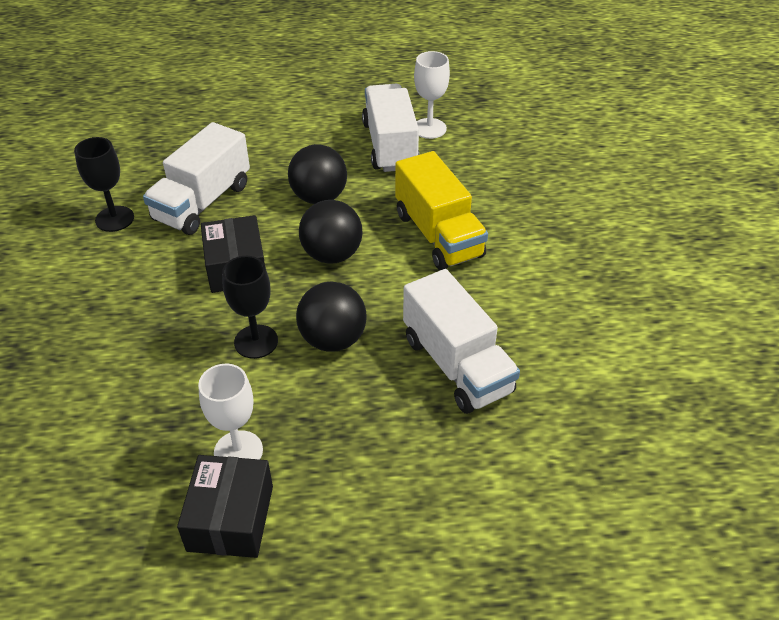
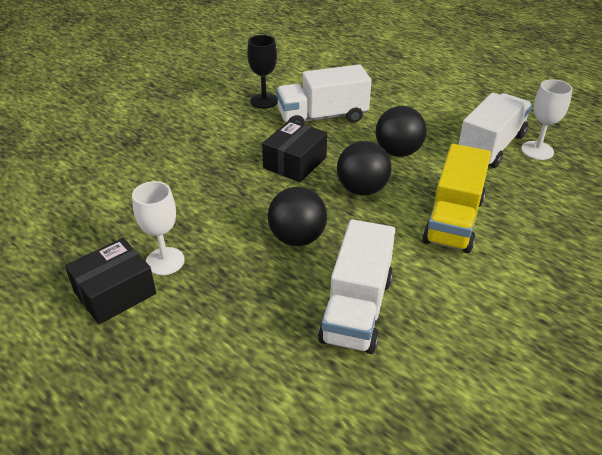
camera: 45 degrees right, 5 degrees down
(256, 341) = (252, 209): black goblet -> none

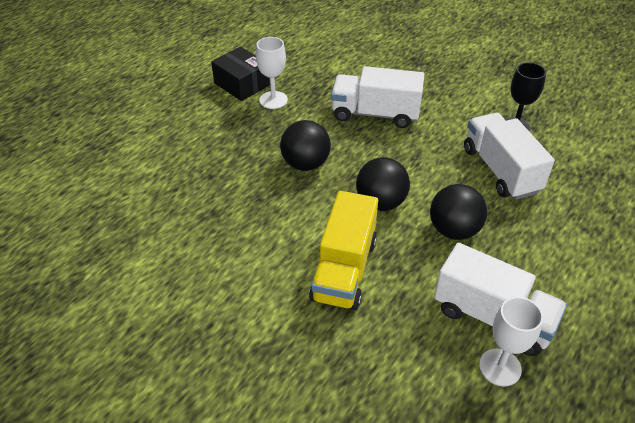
camera: 85 degrees right, 5 degrees up
(295, 162) = (412, 156): black box -> none
(356, 309) = (225, 201): white truck -> white truck (375, 114)
(453, 220) = (344, 270): yellow truck -> yellow truck turned 90 degrees counterclockwise

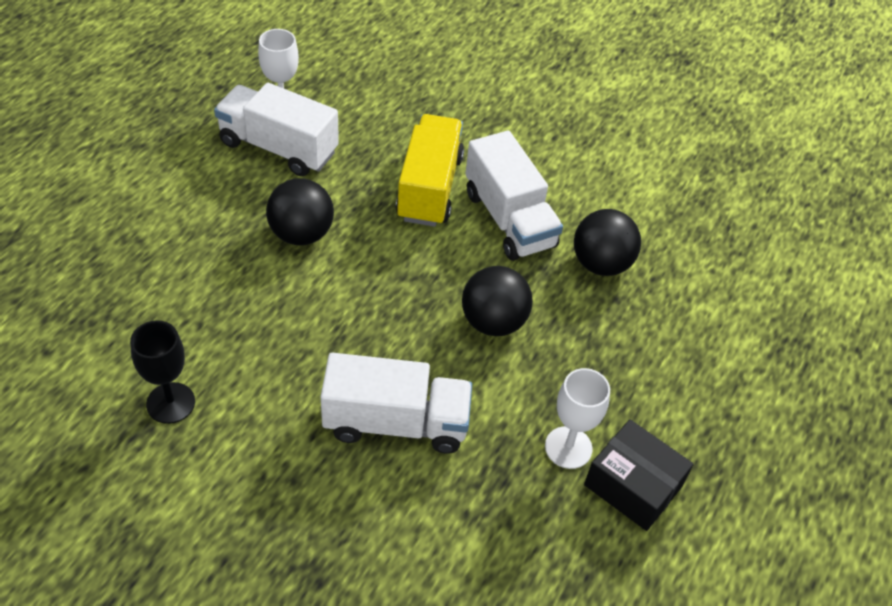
camera: 170 degrees right, 5 degrees up
(380, 202) = (389, 267): black ball -> black ball (601, 264)
(500, 170) = (219, 320): white truck -> white truck (509, 219)

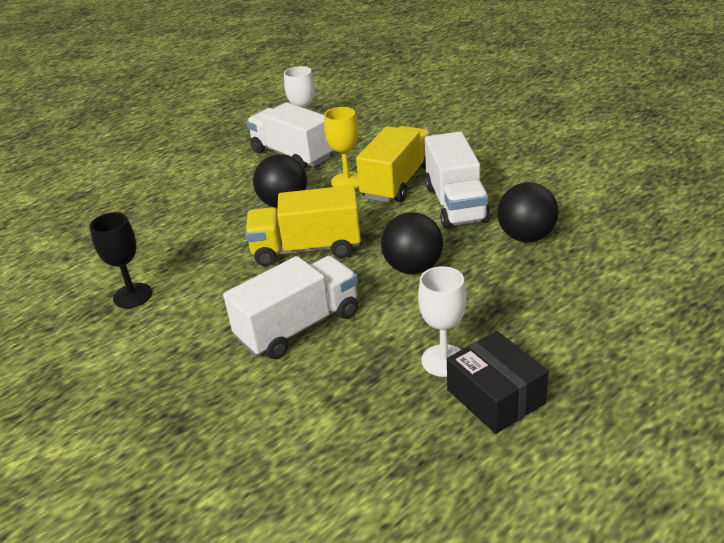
camera: 25 degrees right, 15 degrees down
(359, 305) = (307, 249): none -> yellow truck
(367, 190) = (347, 181): none -> yellow goblet
(396, 423) = (299, 326): white truck -> white truck turned 60 degrees counterclockwise

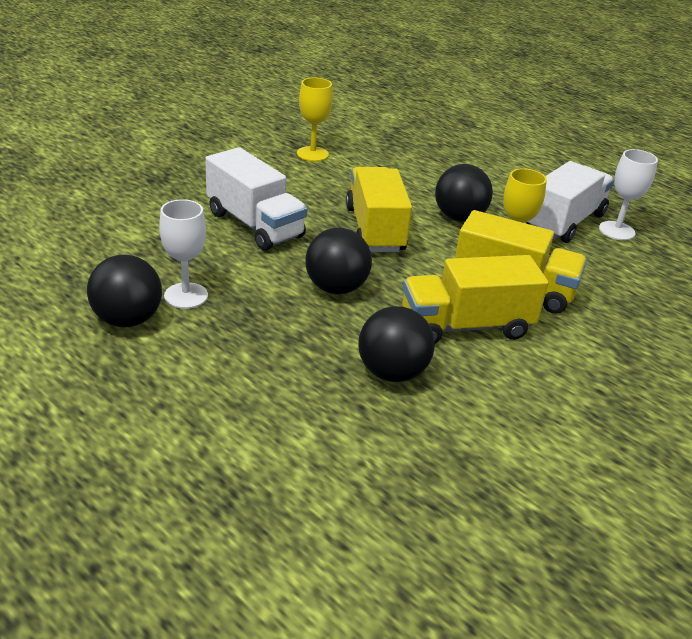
camera: 80 degrees right, 0 degrees up
(132, 295) = (312, 154): black goblet -> yellow goblet
(455, 204) = (465, 326): white truck -> yellow truck
(495, 396) = (127, 320): black box -> black ball

